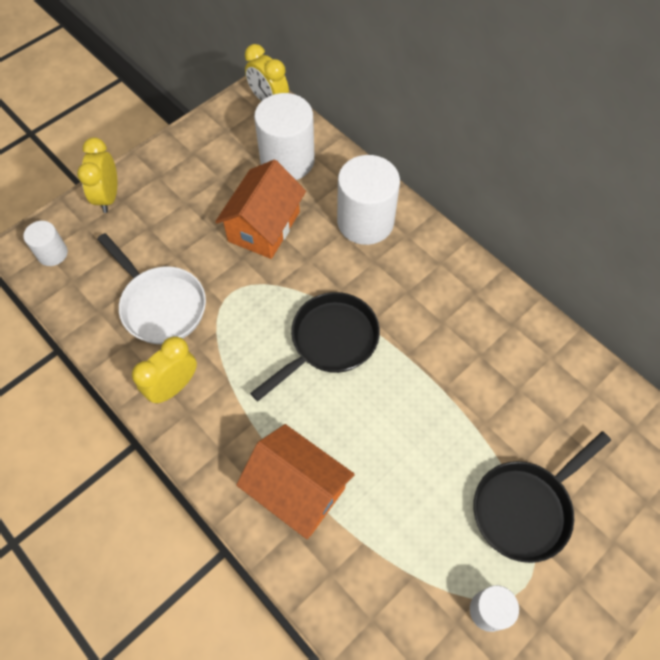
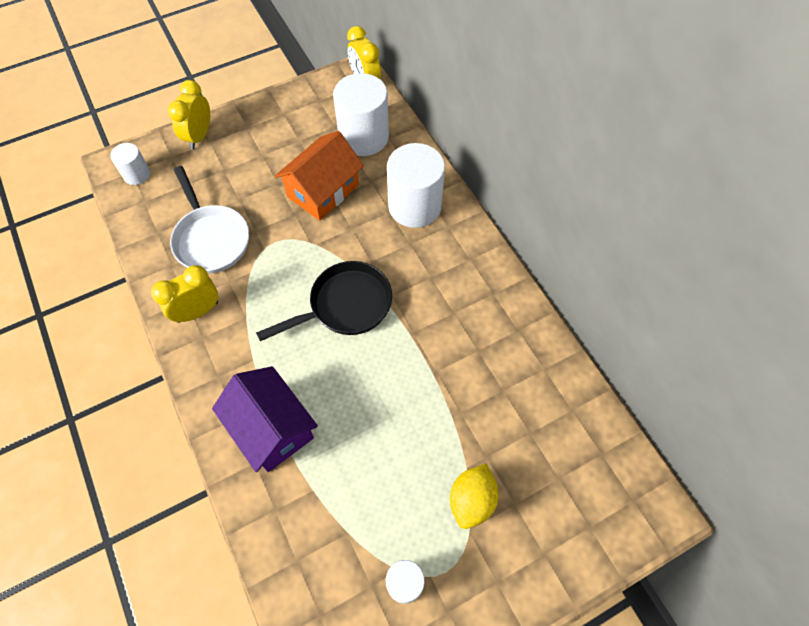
camera: 15 degrees right, 0 degrees up
(297, 489) = (272, 428): orange house -> purple house
(525, 508) = (471, 500): black pan -> yellow lemon

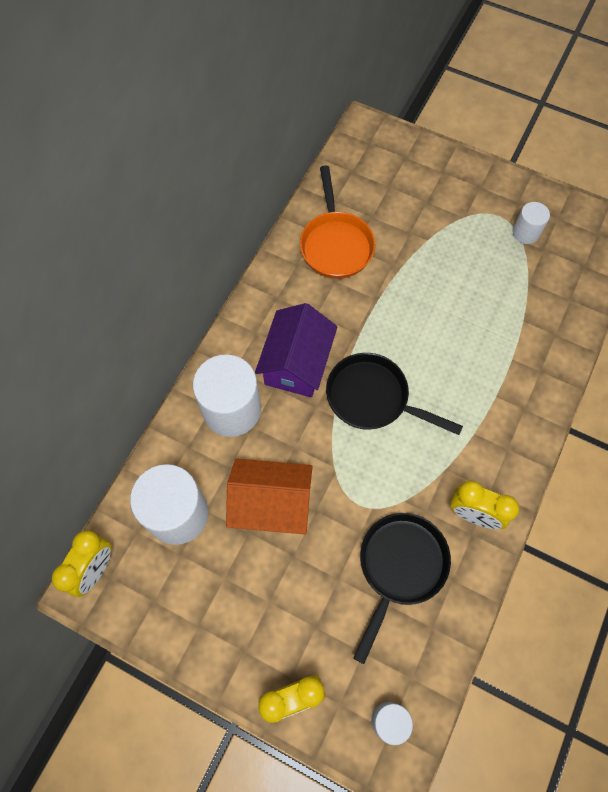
camera: 125 degrees left, 5 degrees up
(211, 239) = (400, 567): white pan -> black pan
(272, 428) = (509, 378): purple house -> purple house (296, 363)
(471, 500) = (445, 225): yellow lemon -> none
(518, 376) = (336, 244): none -> orange pan

